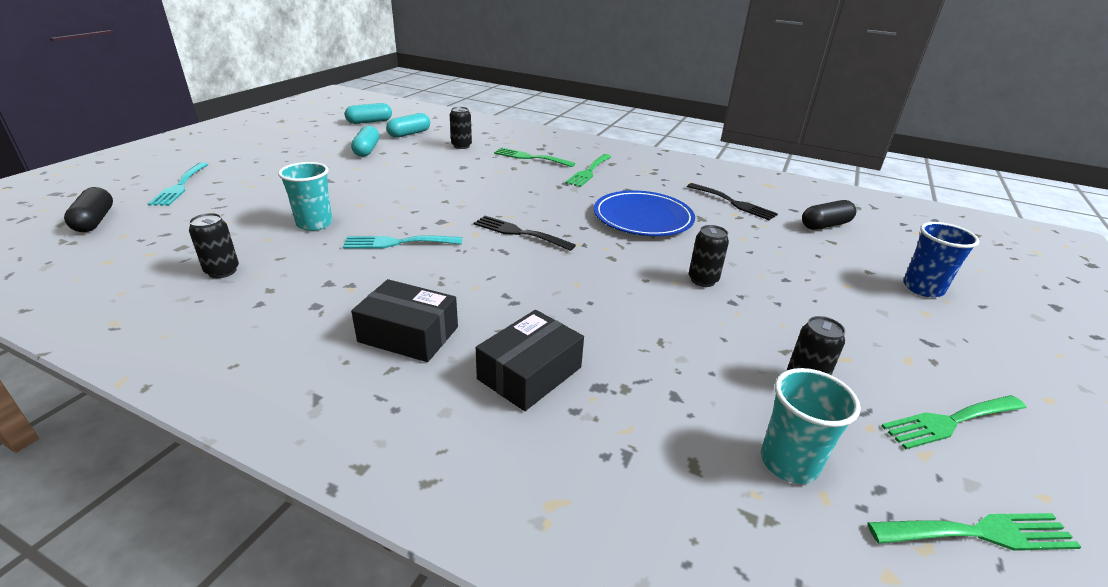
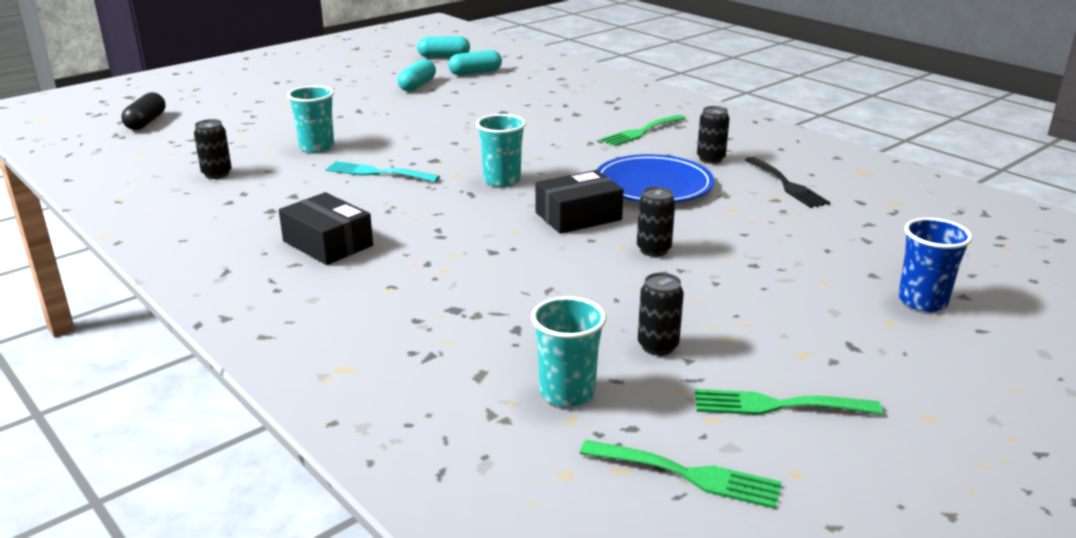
camera: 25 degrees right, 5 degrees down
(180, 186) = (226, 101): turquoise fork -> none
(461, 146) = (521, 90): black can -> black can (710, 159)
(519, 233) = (502, 180): black fork -> turquoise cup
(530, 157) = (587, 110): green fork -> none
(530, 373) = (403, 288): black box -> black box (578, 216)
(825, 225) = (881, 223): black capsule -> none

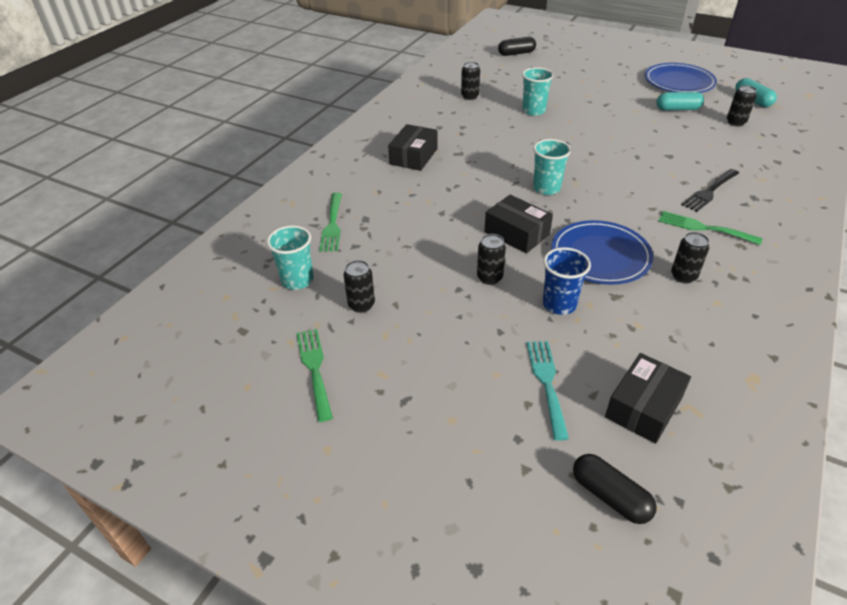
camera: 70 degrees right, 15 degrees up
(363, 70) = (679, 82): none -> blue plate
(377, 173) = (516, 141): turquoise fork -> turquoise fork (546, 383)
(475, 73) = (735, 122): turquoise capsule -> black can
(688, 475) = (235, 341): green fork -> green fork (332, 225)
(787, 185) = (670, 330): black fork -> black fork (709, 192)
(887, 222) = (644, 407): none -> black box
(922, 301) = (499, 439): blue cup -> blue cup (559, 304)
(997, 264) = (610, 496): none -> black capsule

